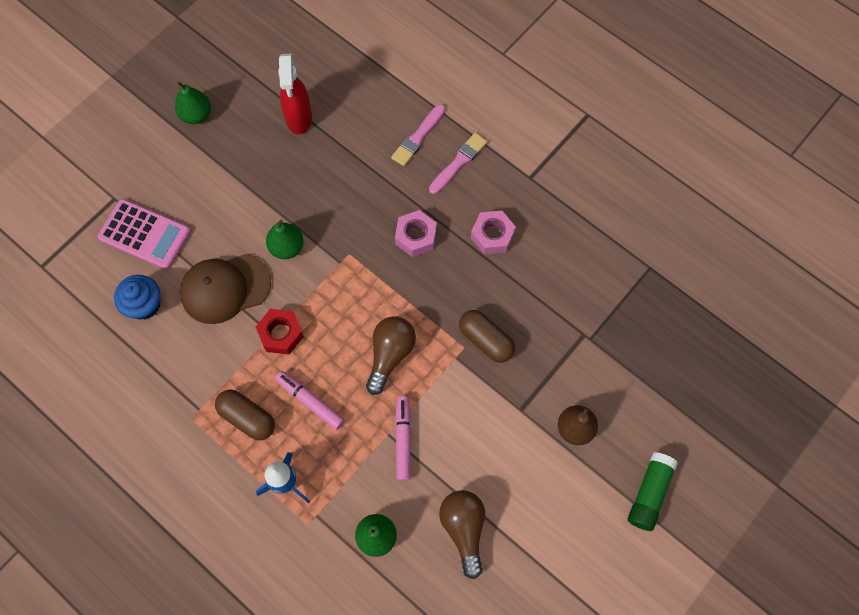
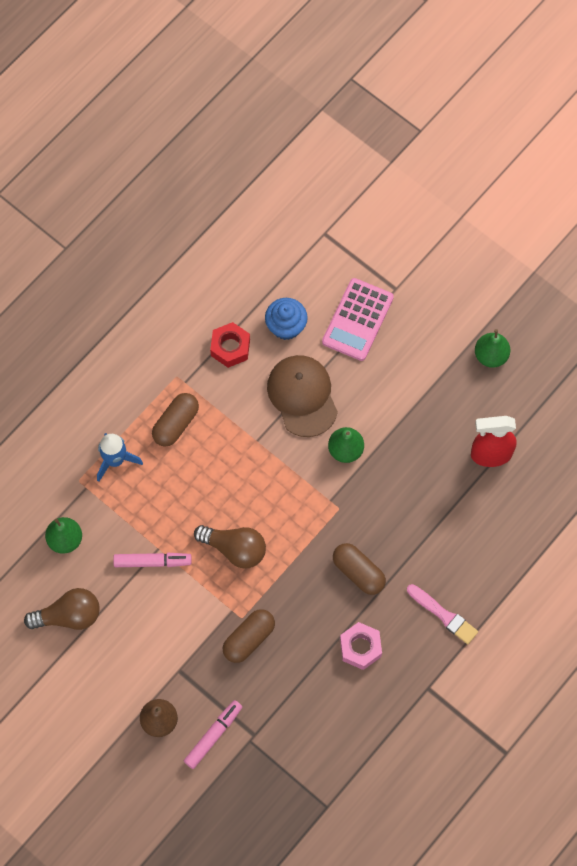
camera: 90 degrees right, 0 degrees up
(281, 334) = (256, 449): red nut -> red nut (230, 348)
(310, 401) = (190, 478): pink marker -> pink marker (213, 735)
(416, 237) = (358, 572): pink nut -> brown capsule
(418, 137) = (472, 574): pink brush -> none
(649, 493) = (95, 787): green glue stick -> none

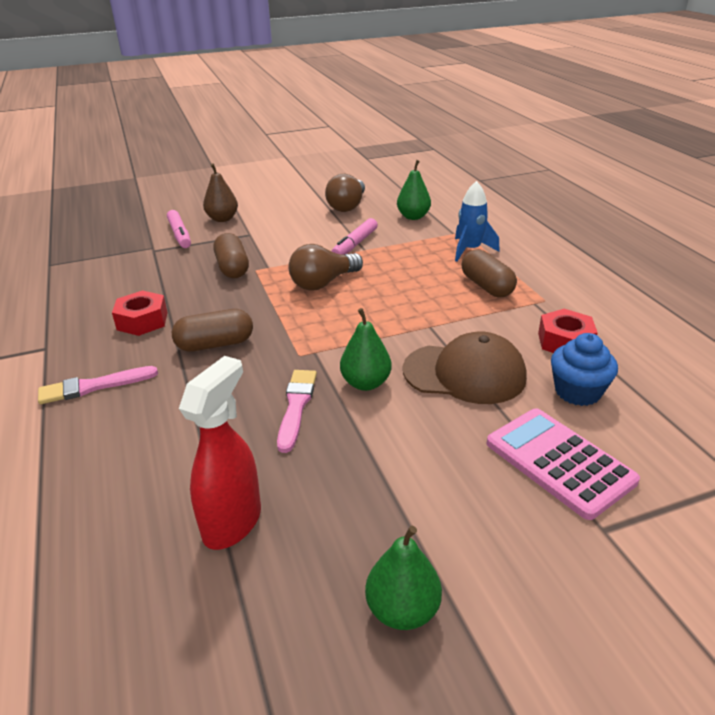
camera: 120 degrees right, 35 degrees down
(360, 648) = (142, 321): pink nut -> red nut
(391, 478) = (296, 407): none -> pink brush

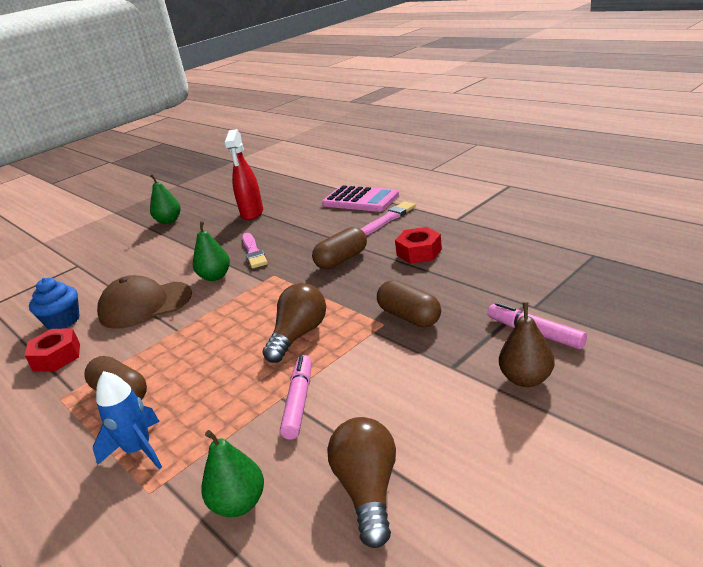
camera: 160 degrees right, 5 degrees down
(559, 462) = (90, 281): pink calculator -> pink calculator (360, 200)

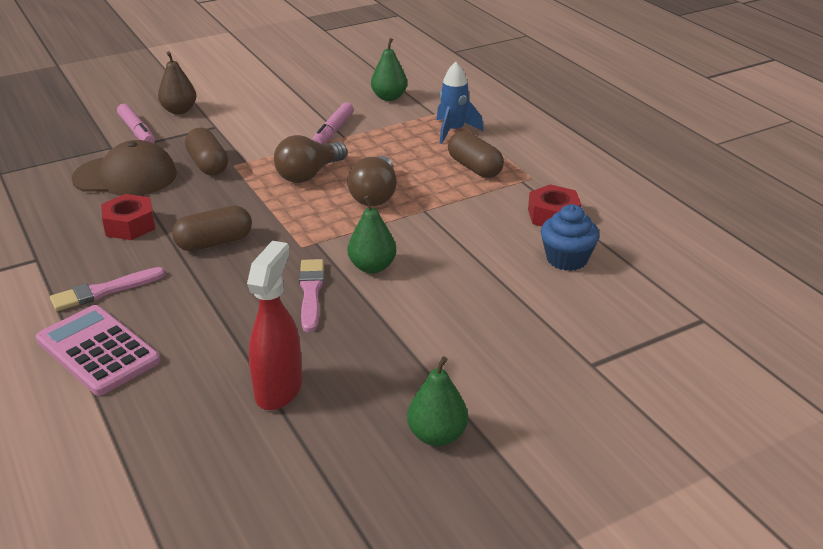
camera: 170 degrees left, 5 degrees up
(145, 305) = (463, 251): brown cap -> brown cap (125, 176)
(368, 490) = (315, 89): brown light bulb -> brown light bulb (375, 195)

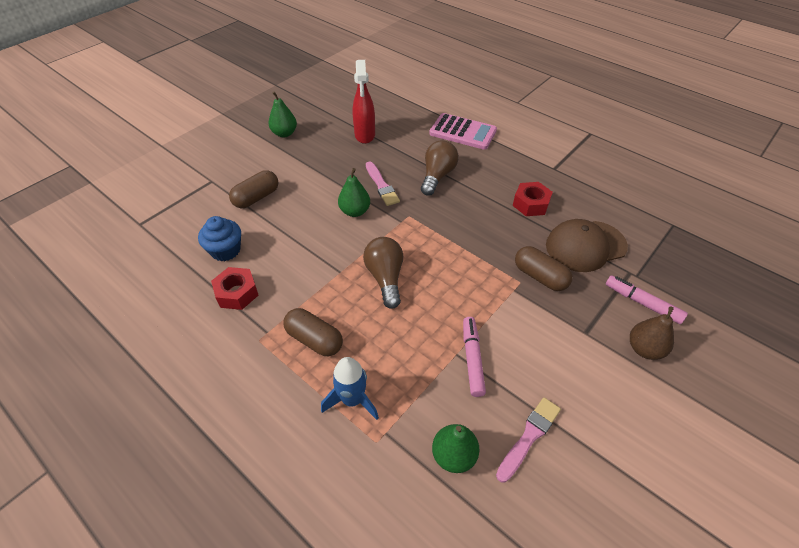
camera: 160 degrees right, 15 degrees up
(105, 291) = (494, 160): pink brush -> pink brush (529, 437)
(214, 243) = (465, 204): brown capsule -> brown capsule (256, 198)
(309, 174) = (452, 288): brown light bulb -> brown light bulb (437, 176)

